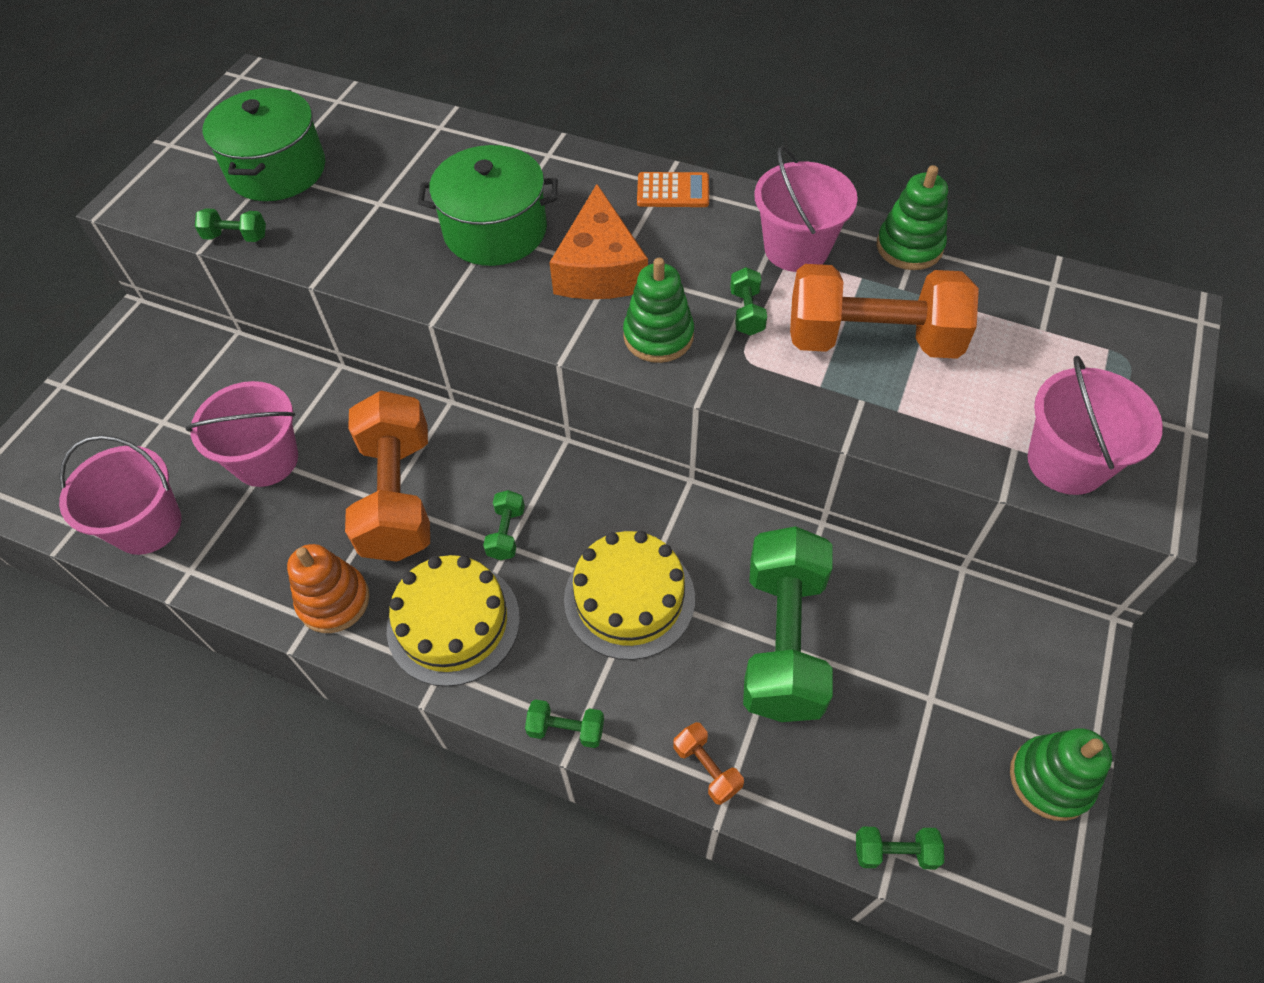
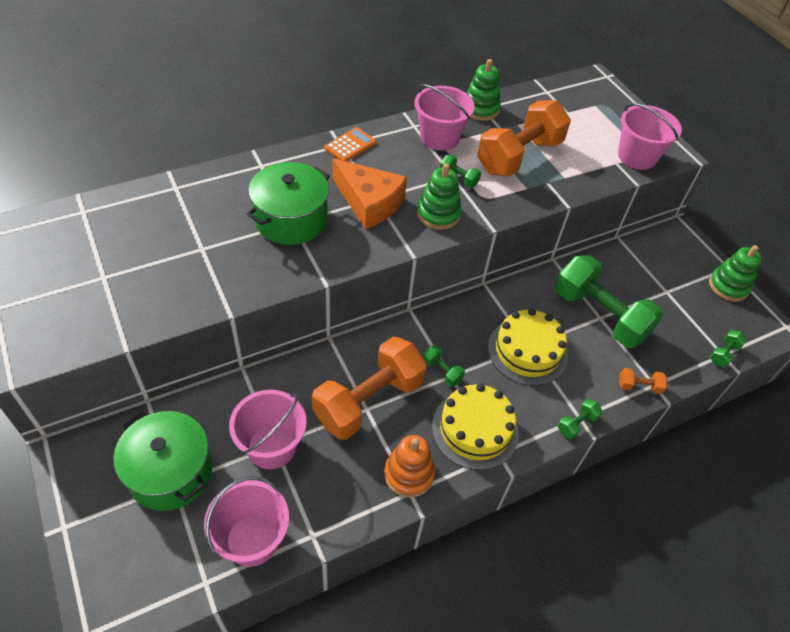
camera: 55 degrees left, 5 degrees down
(236, 237) = (139, 325): green dumbbell -> none
(277, 170) = (105, 273): green pot -> green pot (170, 472)
(398, 496) = (369, 401): orange dumbbell -> orange dumbbell turned 75 degrees counterclockwise

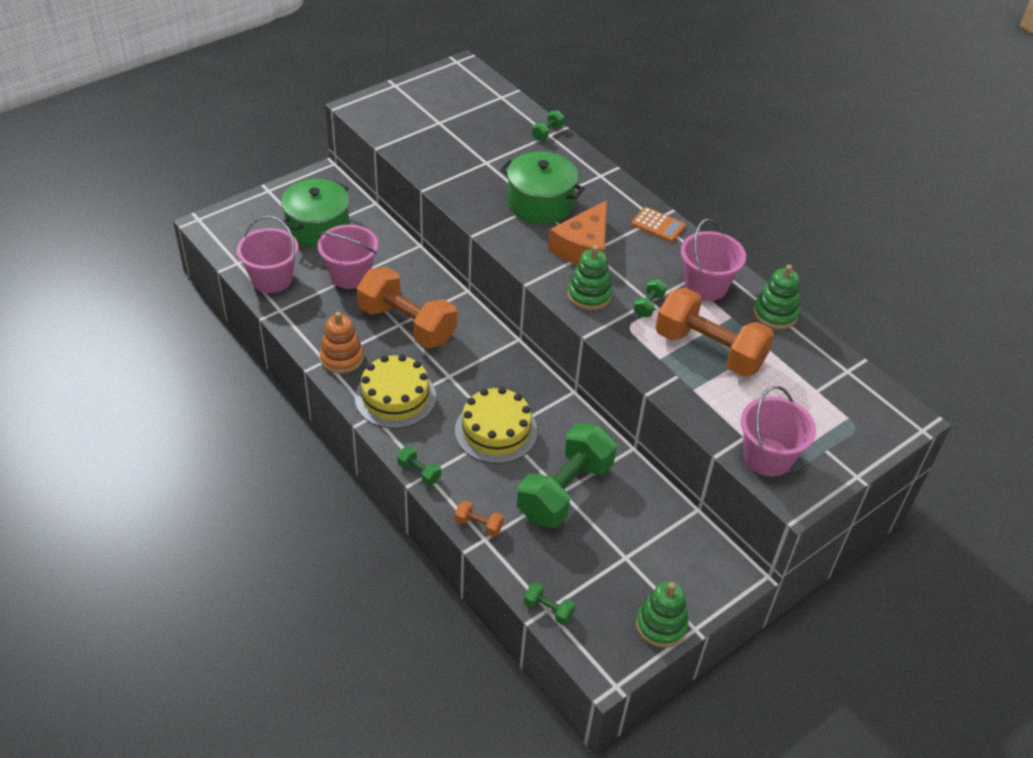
camera: 80 degrees right, 5 degrees down
(442, 371) = (452, 369): green dumbbell -> green dumbbell (547, 133)
(639, 386) = (478, 525): orange dumbbell -> orange dumbbell turned 60 degrees counterclockwise

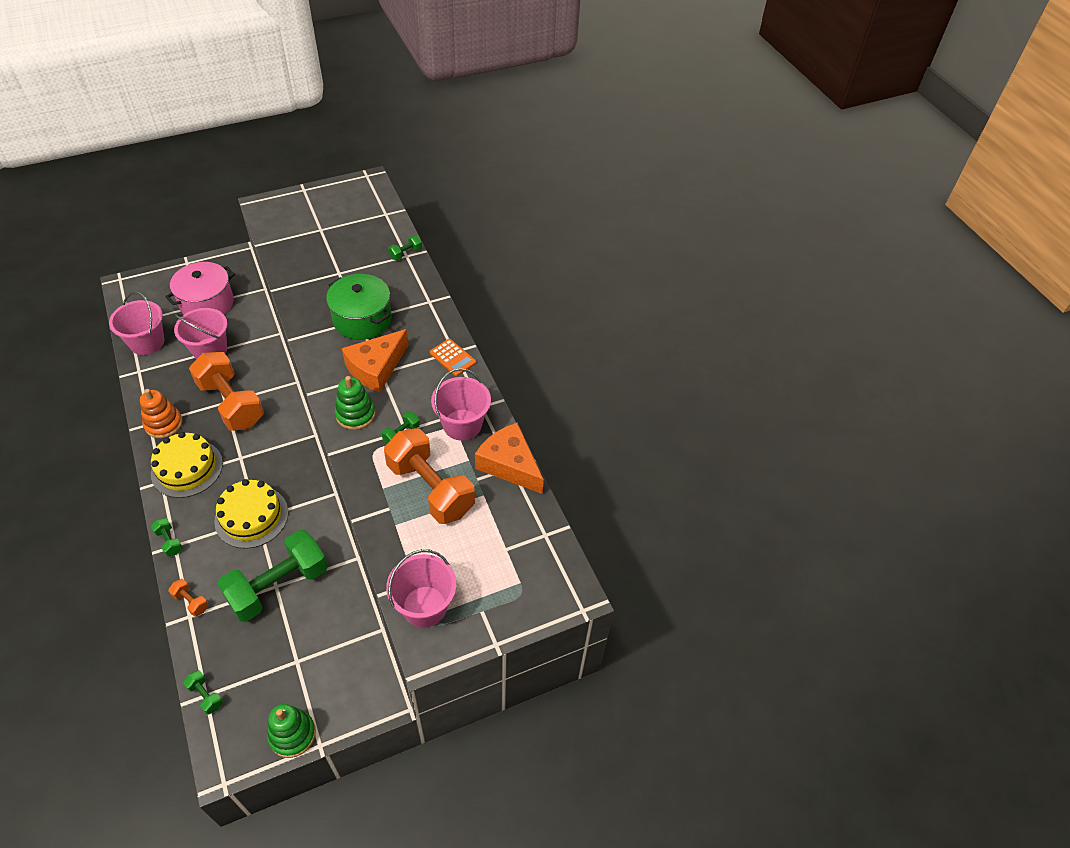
camera: 15 degrees right, 5 degrees up
(318, 228) = (207, 303): green pot -> pink pot
(775, 314) = (509, 464): green stacking toy -> orange cheese

